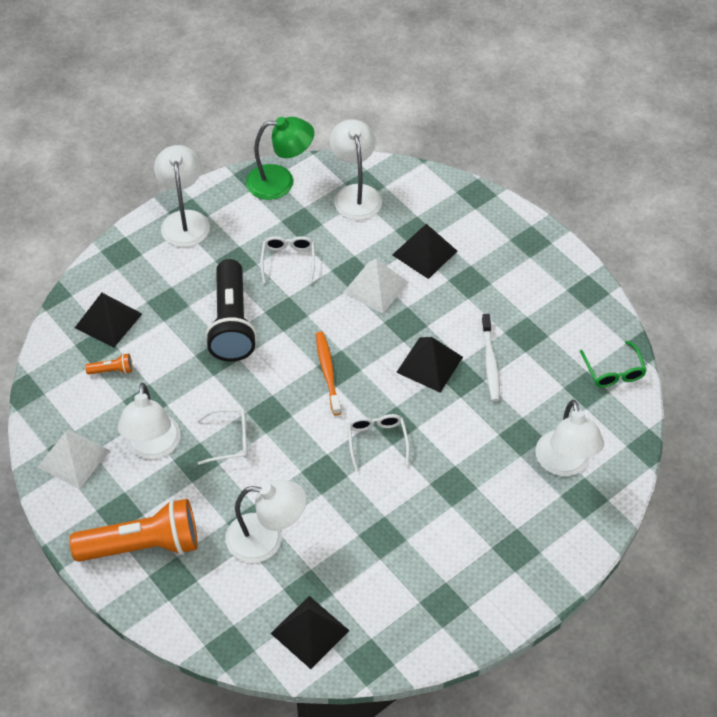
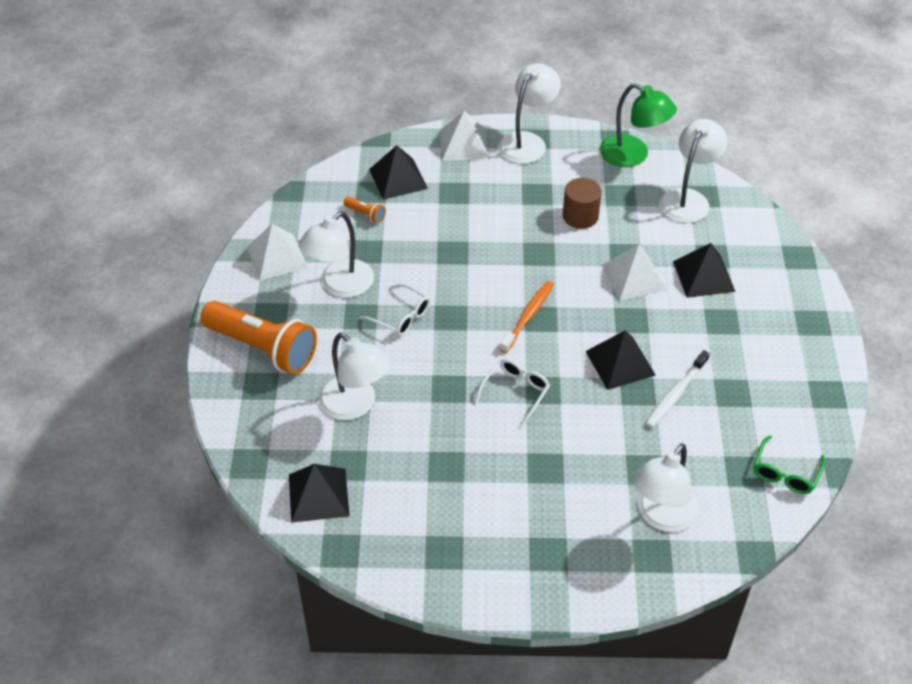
camera: 40 degrees right, 5 degrees down
(134, 254) = (463, 144): none -> white pyramid
(231, 323) = (488, 235): black flashlight -> none
(288, 260) = (580, 216): white glasses -> brown cylinder

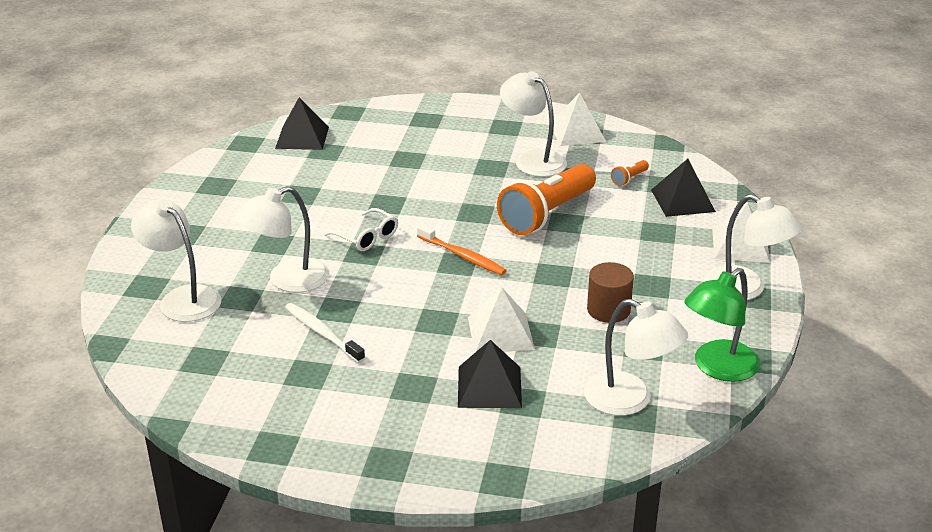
camera: 100 degrees right, 15 degrees down
(262, 348) = (467, 122): orange flashlight -> orange flashlight (547, 214)
(355, 405) = (386, 158): white lamp -> white lamp (287, 280)
(401, 317) = (483, 187): white glasses -> none
(620, 363) = (379, 304): black pyramid -> none
(785, 473) = (185, 388): green glasses -> none

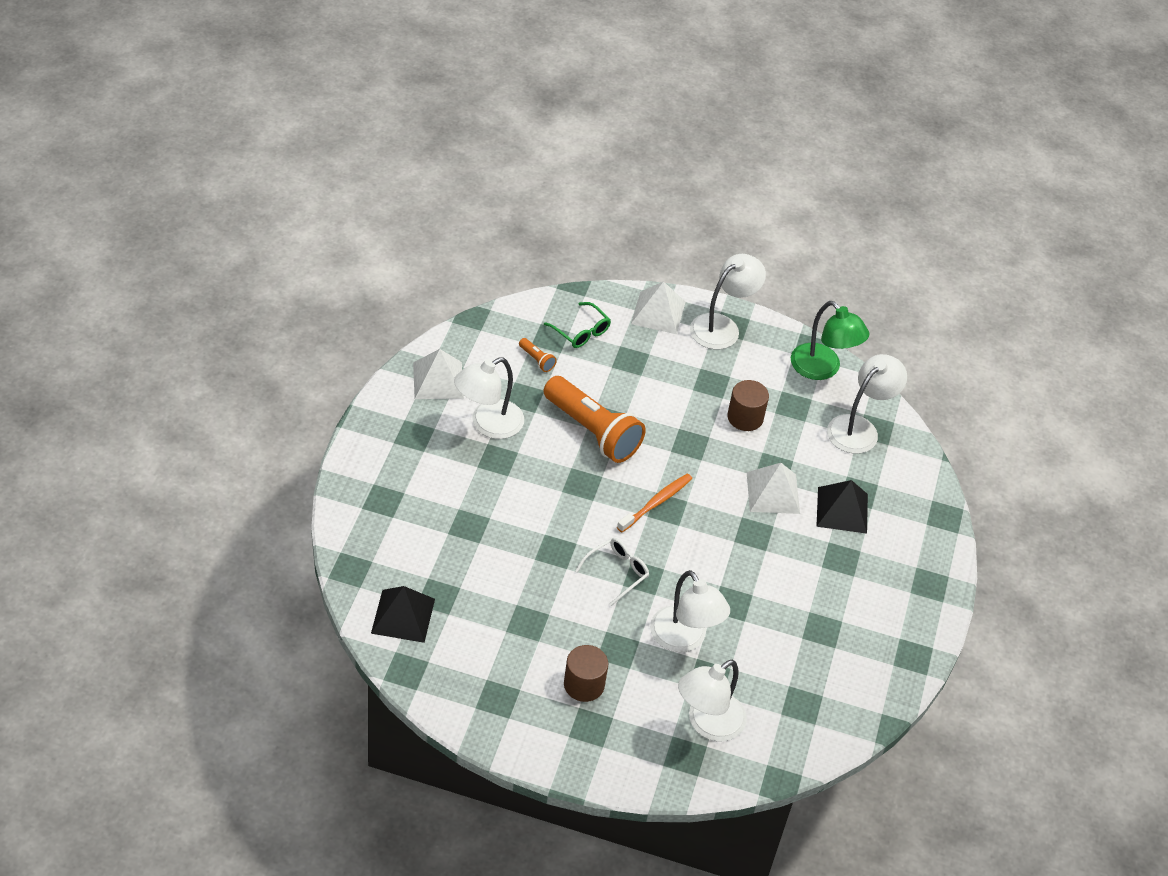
camera: 90 degrees left, 15 degrees up
(231, 226) = (584, 684): none -> brown cylinder
(322, 333) = (767, 616): white toothbrush -> none
(682, 200) = (581, 331): black pyramid -> green glasses

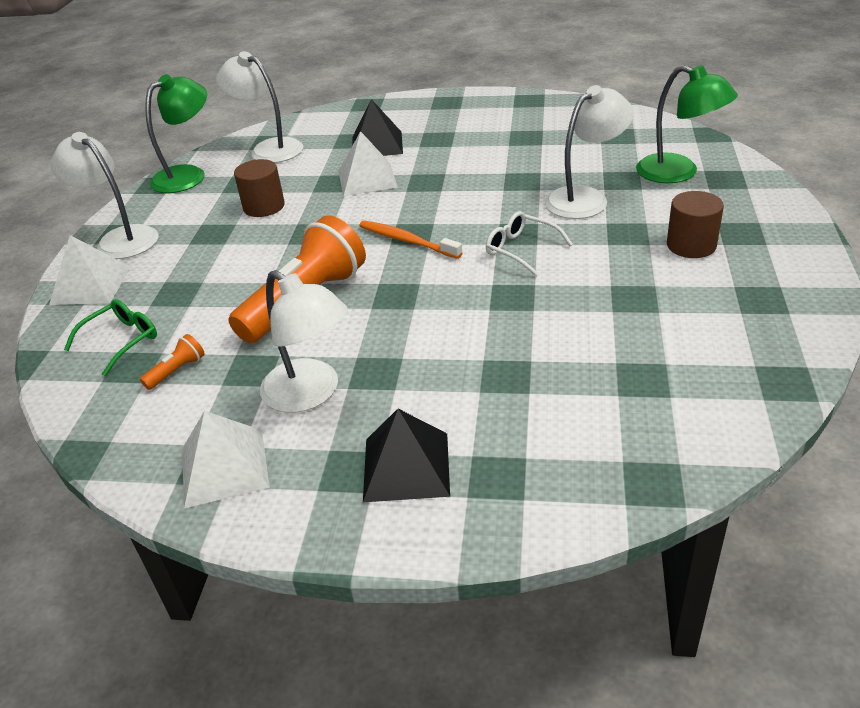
camera: 90 degrees left, 10 degrees down
(403, 616) = (699, 405): black pyramid -> black pyramid (406, 466)
(707, 724) = (678, 173): white lamp -> green lamp

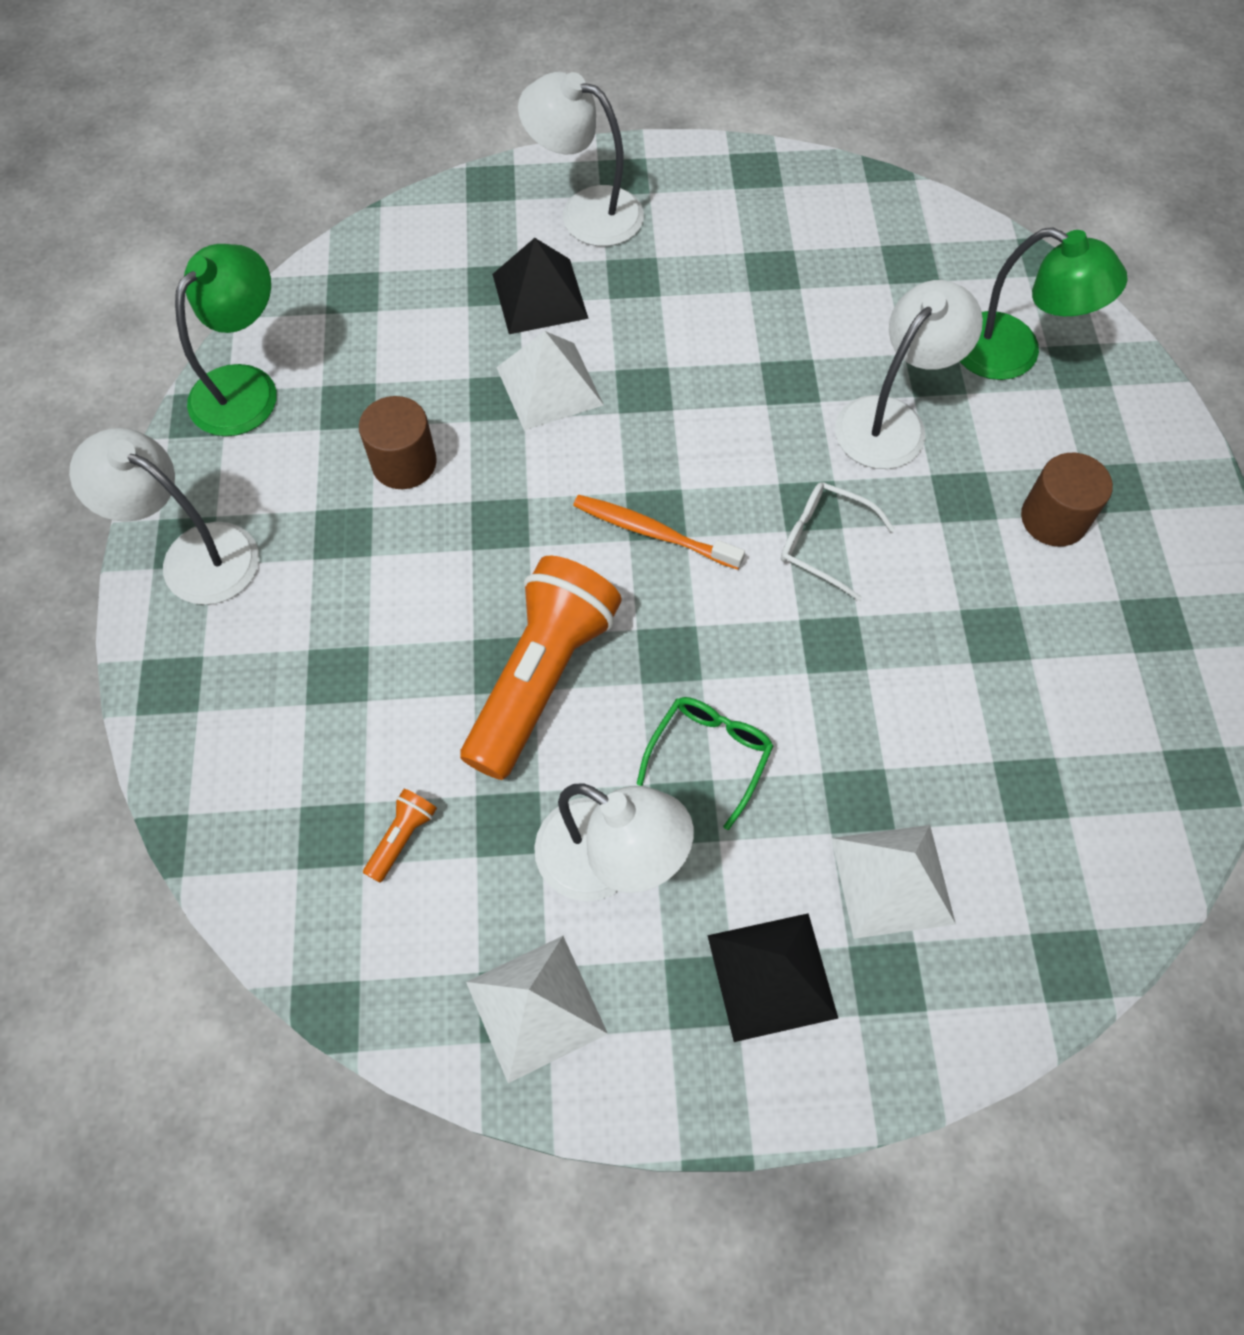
camera: 15 degrees left, 25 degrees up
(91, 285) = (192, 668): white pyramid -> white pyramid (892, 880)
(121, 341) = (293, 784): green glasses -> green glasses (709, 755)
(268, 149) = (360, 311): white lamp -> white lamp (586, 211)

